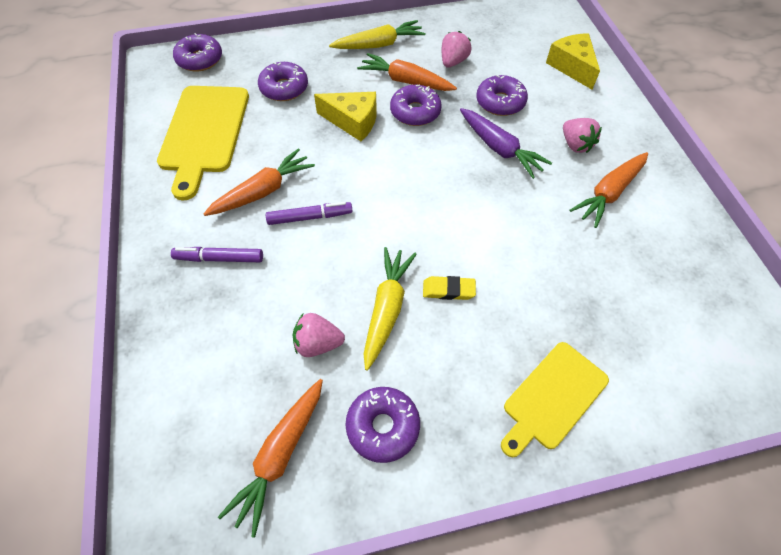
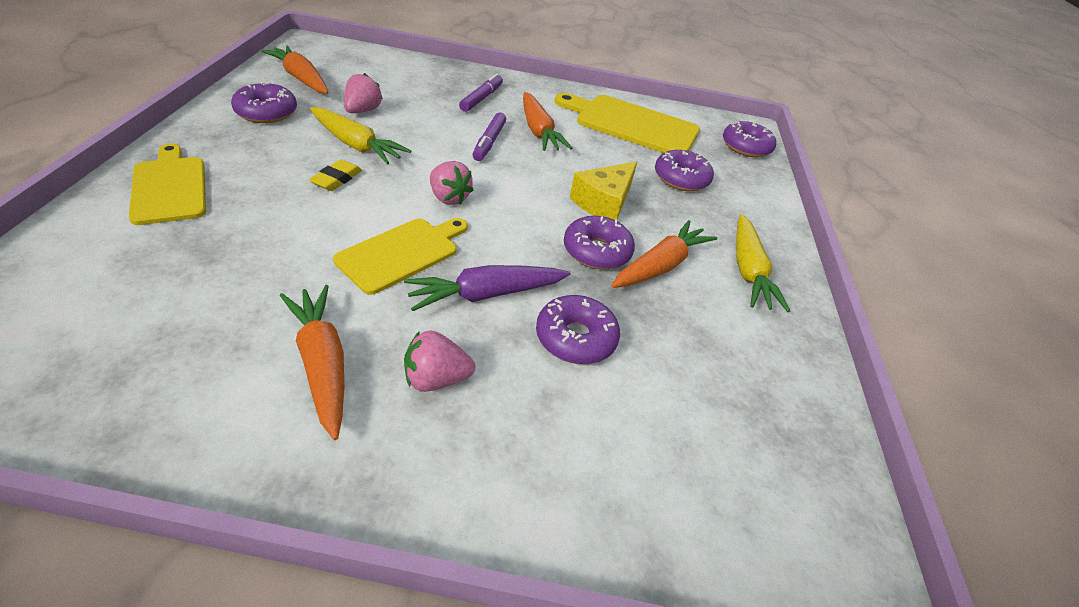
camera: 105 degrees right, 15 degrees down
(453, 62) = (689, 328): pink strawberry -> pink strawberry (448, 198)
(498, 204) = (402, 253): none -> yellow cutting board
(572, 67) = (624, 490): yellow cheese -> none

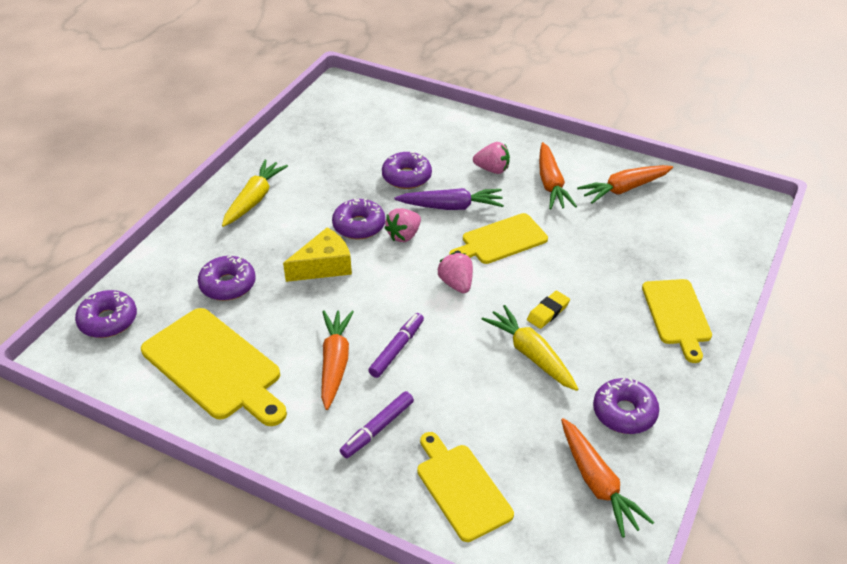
camera: 155 degrees left, 0 degrees up
(362, 111) = (523, 410): pink strawberry -> pink strawberry (404, 235)
(407, 75) = (461, 488): none -> yellow cutting board
(660, 265) = (318, 210): orange carrot -> orange carrot (624, 189)

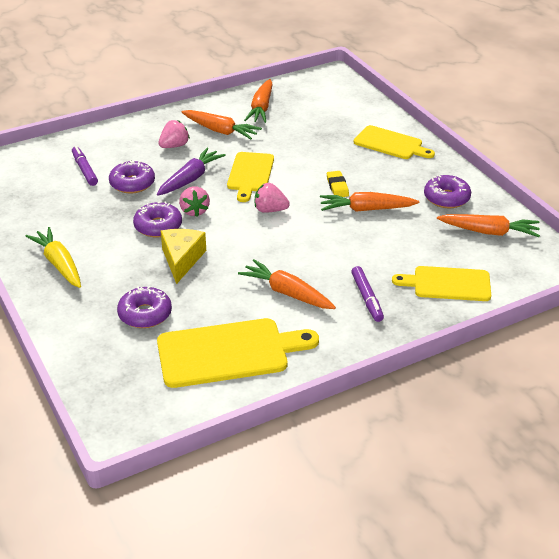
camera: 55 degrees left, 5 degrees down
(108, 321) = (110, 395): purple donut -> none
(397, 349) = (303, 260): purple marker -> purple marker (85, 170)
(531, 354) = (366, 209): yellow carrot -> orange carrot

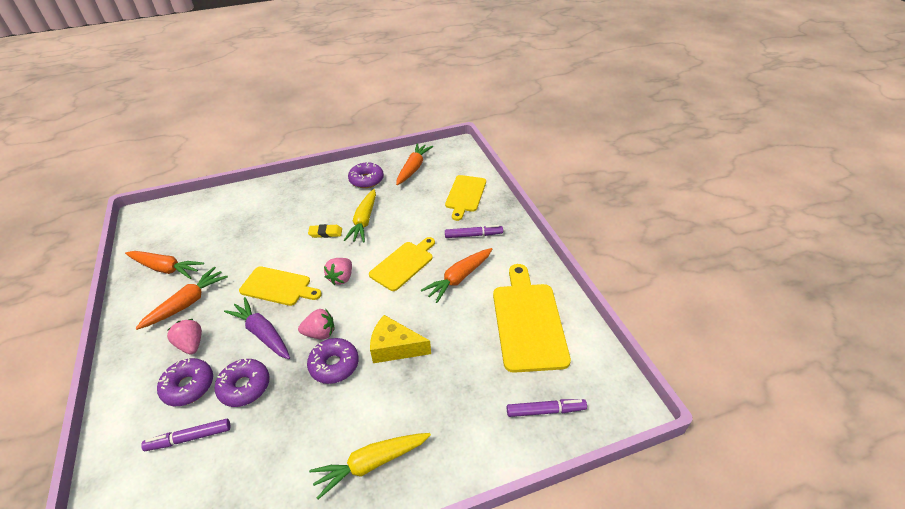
camera: 80 degrees left, 5 degrees up
(111, 369) = (545, 411): none -> purple marker
(145, 314) = (471, 381): purple donut -> purple donut (188, 386)
(366, 209) = (364, 221): orange carrot -> yellow carrot
(390, 144) = (280, 196): yellow cutting board -> yellow cutting board (403, 264)

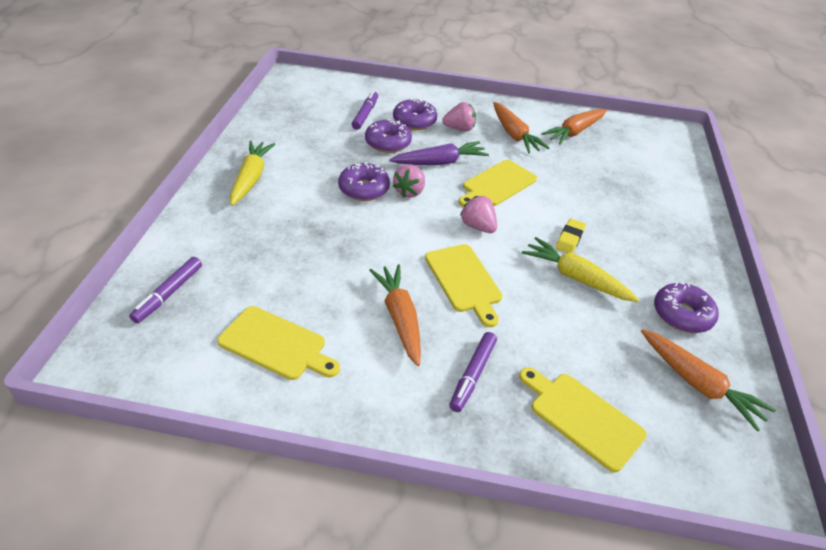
camera: 115 degrees right, 0 degrees up
(395, 347) = (347, 229): yellow cheese -> none
(528, 322) = (276, 344): yellow cutting board -> yellow cutting board, size x0.66

